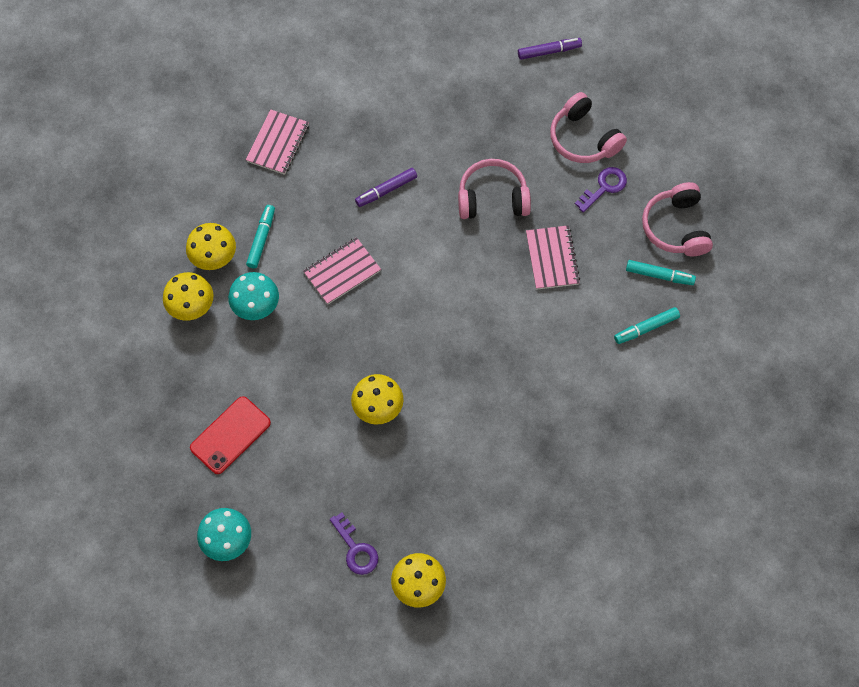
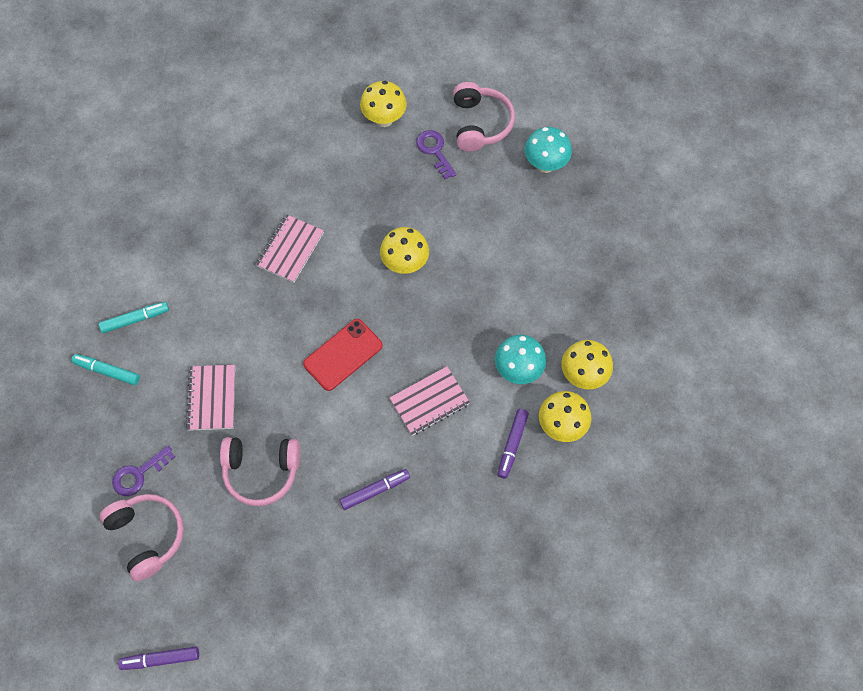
camera: 175 degrees left, 0 degrees up
(230, 435) = (543, 252): red phone -> red phone (343, 354)
(261, 239) = (512, 445): turquoise marker -> purple marker
(278, 143) = (492, 560): pink notebook -> pink notebook (290, 249)
(676, 227) = (75, 421): pink headphones -> pink headphones (480, 124)

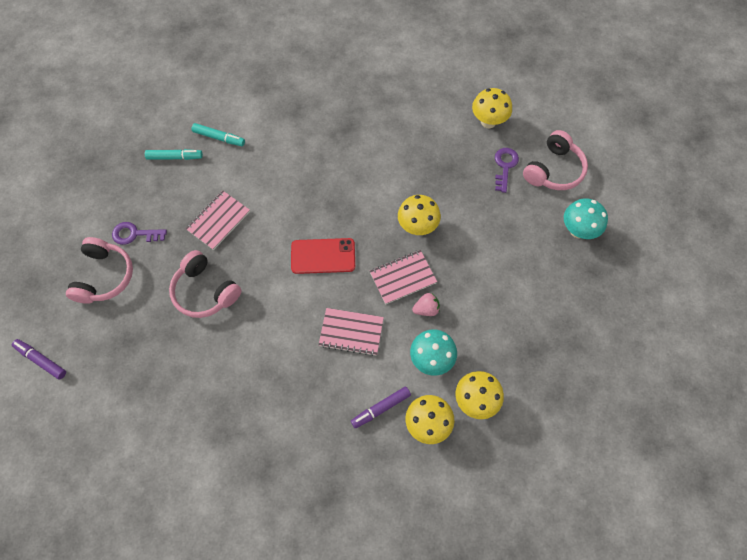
camera: 40 degrees right, 0 degrees up
(107, 371) = (175, 157): turquoise marker -> turquoise marker turned 120 degrees clockwise
(290, 249) = (351, 163): pink notebook -> pink notebook (403, 277)
(375, 490) = (262, 363): purple marker -> none
(476, 331) = (426, 309): none -> pink strawberry

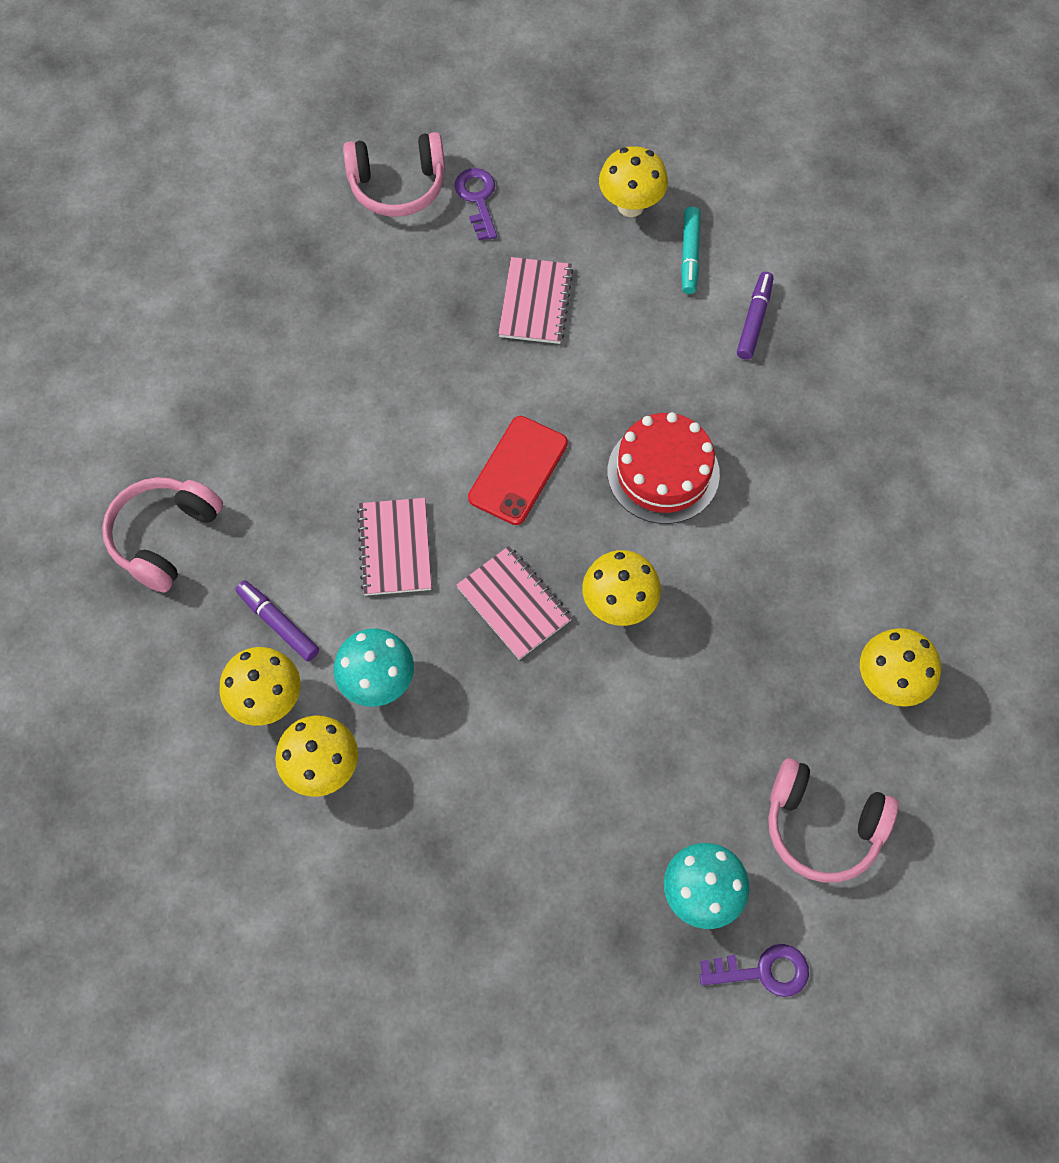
camera: 75 degrees right, 0 degrees up
(41, 360) = (252, 157): purple marker -> purple marker (754, 320)
(175, 157) = (630, 206): turquoise marker -> yellow mushroom
(205, 291) = (409, 322): pink headphones -> pink headphones (164, 537)
(218, 221) = (535, 302): pink notebook -> pink notebook turned 75 degrees clockwise
(323, 256) = (518, 470): red phone -> red phone turned 45 degrees clockwise
(347, 186) = (663, 473): none -> red cake
(426, 309) = (466, 654): pink strawberry -> none
(505, 166) = (797, 732): purple key -> purple key (763, 971)

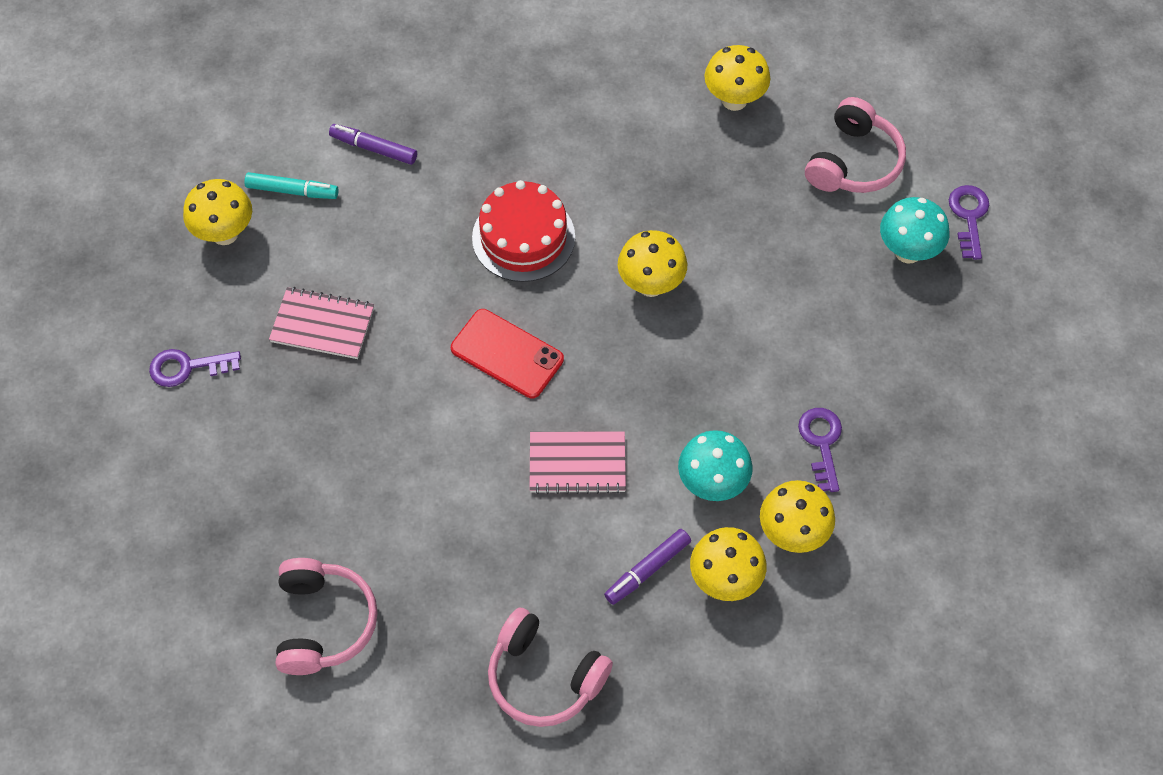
camera: 85 degrees left, 5 degrees down
(397, 185) = (153, 442): pink headphones -> pink headphones (323, 623)
(434, 796) = (821, 443): none -> purple key
(514, 604) = (643, 367): pink notebook -> none

